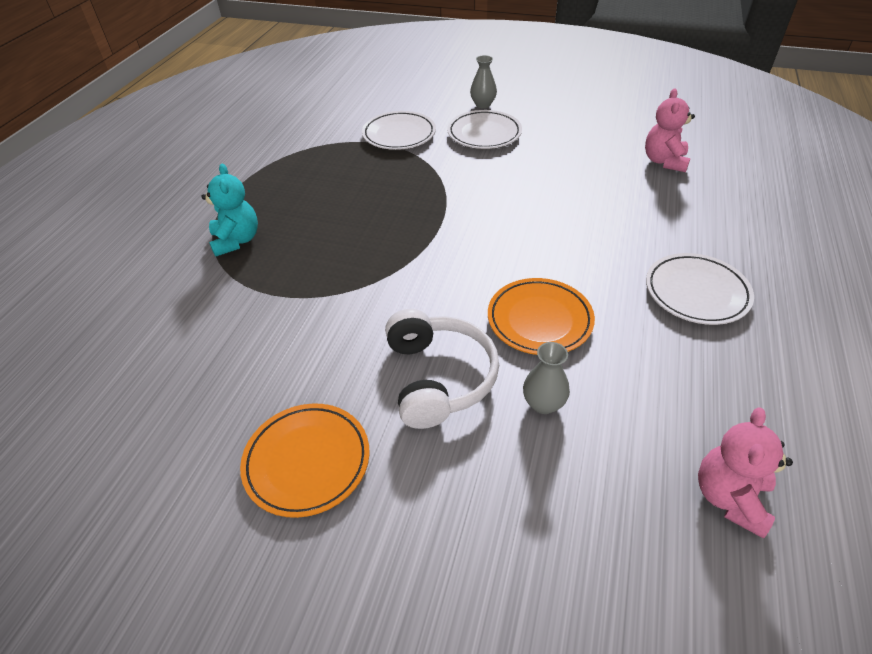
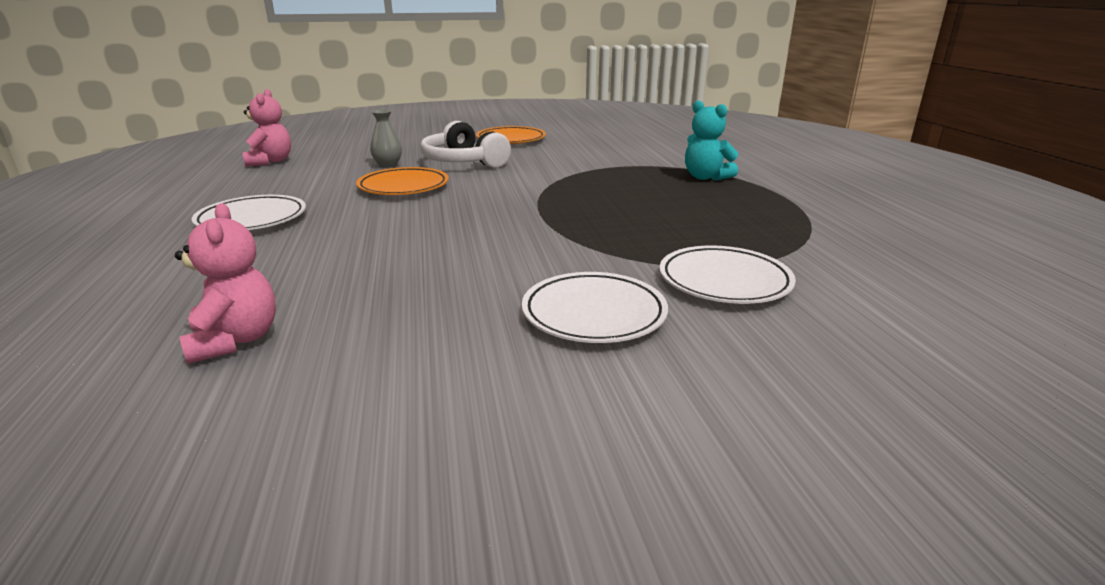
camera: 150 degrees right, 20 degrees down
(483, 104) = (664, 375): grey vase -> none

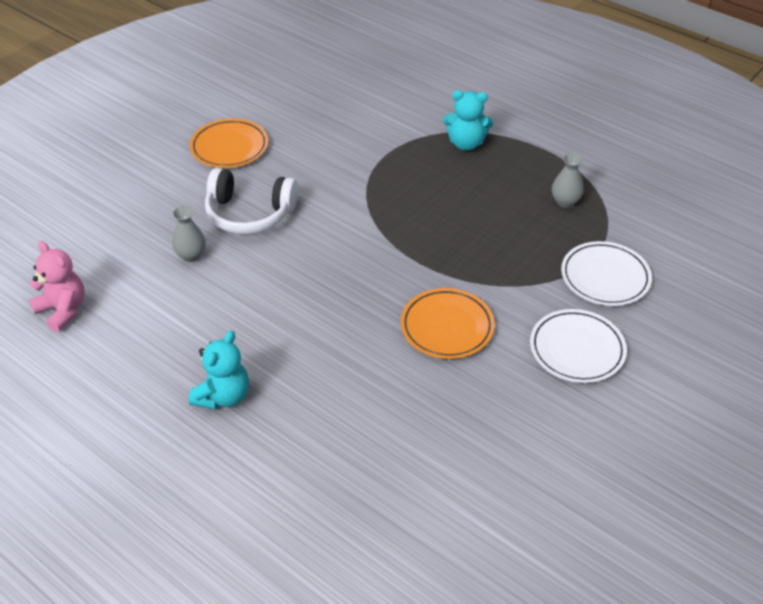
camera: 40 degrees left, 20 degrees up
(235, 340) = (435, 495): pink teddy bear -> none
(252, 219) = (223, 396): white plate -> turquoise teddy bear
(403, 187) = (264, 282): orange plate -> orange plate (447, 327)
(758, 226) = (565, 202): none -> grey vase

